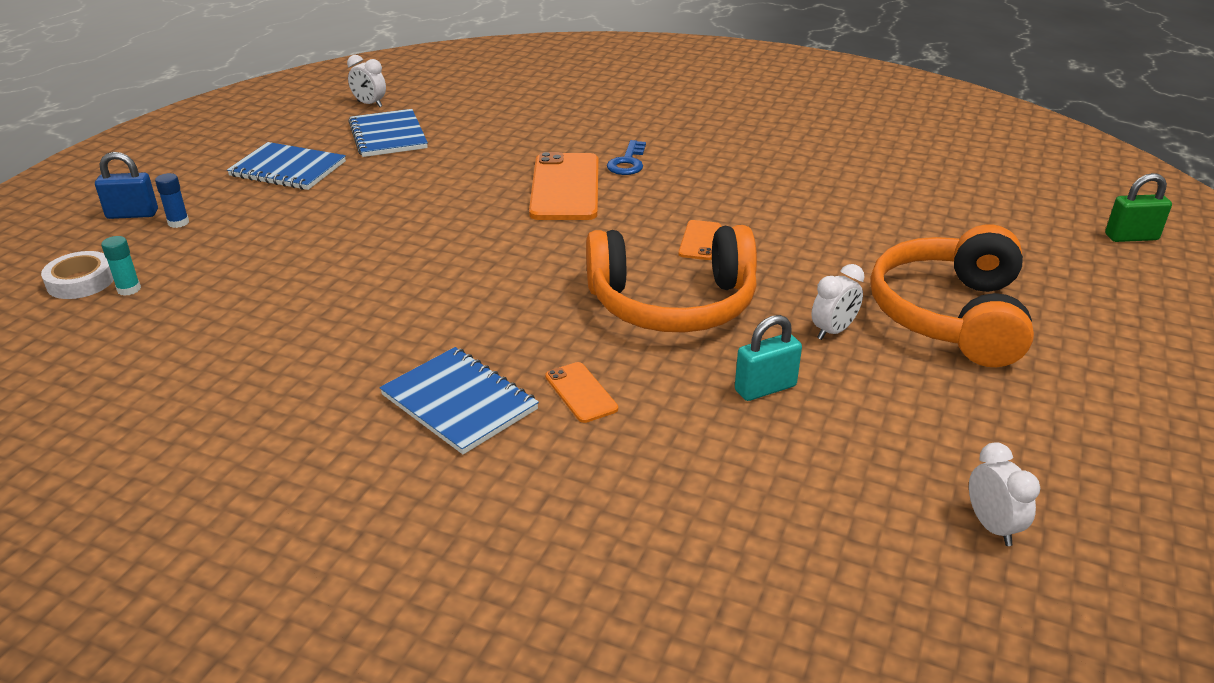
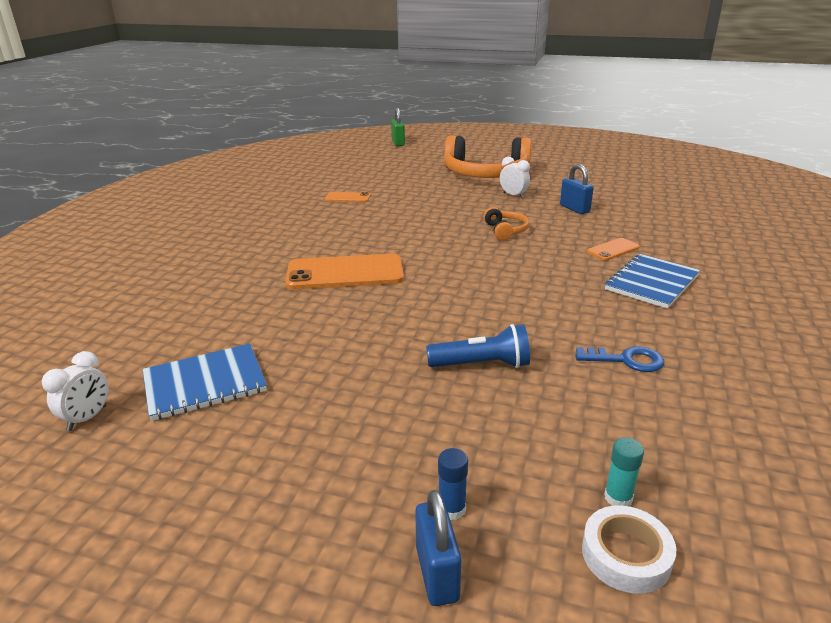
camera: 95 degrees left, 5 degrees down
(288, 169) = (291, 446): blue notebook -> none
(341, 250) = (482, 364): none -> blue flashlight
(628, 162) = (299, 252): blue key -> blue key (626, 360)
(672, 304) = (505, 230): orange headphones -> orange headphones, size x0.44
(700, 240) = (424, 225): orange phone -> orange phone (347, 197)
(765, 388) = (574, 209): turquoise padlock -> blue padlock
(992, 527) = (636, 176): white clock -> none

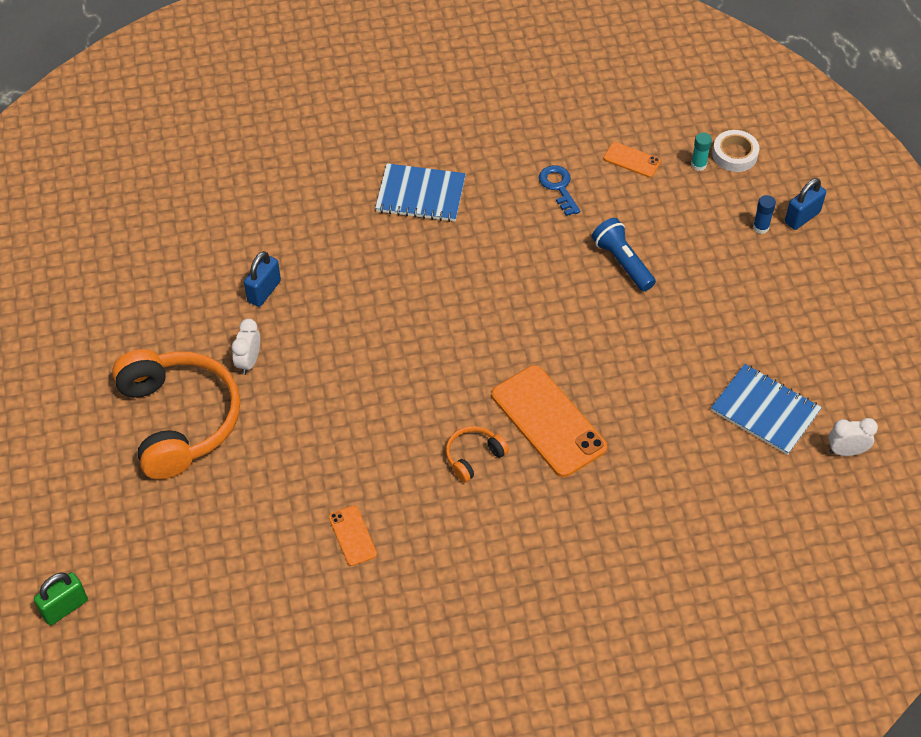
camera: 120 degrees left, 25 degrees up
(505, 230) = (365, 332): orange headphones -> orange headphones (473, 456)
(613, 249) = (363, 234): orange phone -> orange phone (632, 160)

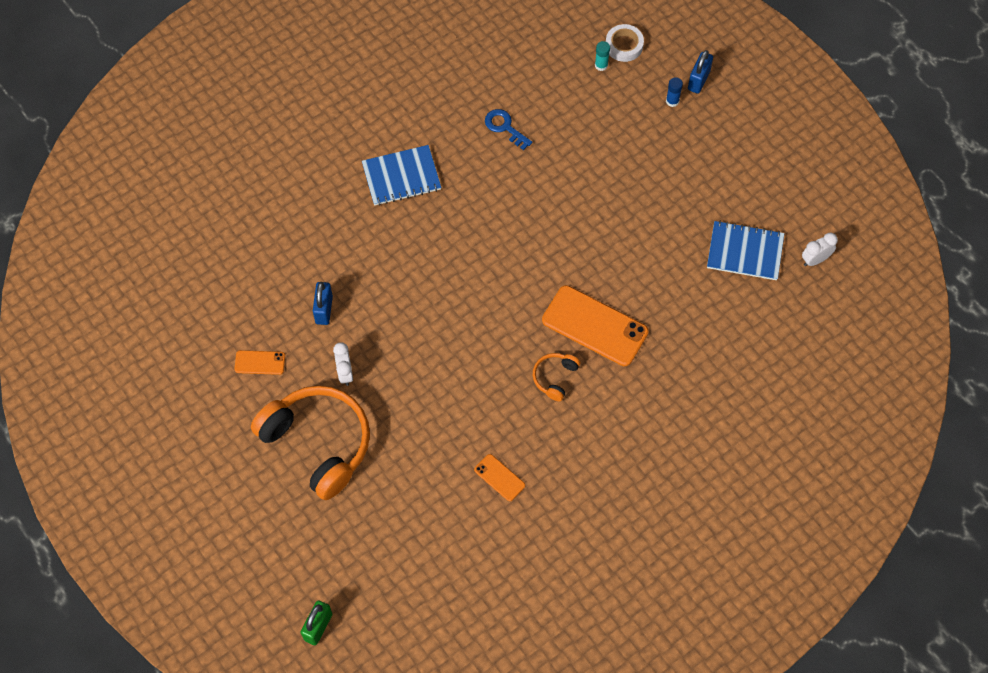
camera: 25 degrees left, 10 degrees up
(622, 262) = (584, 172): blue flashlight -> none
(632, 160) = (549, 81): orange phone -> orange phone (260, 362)

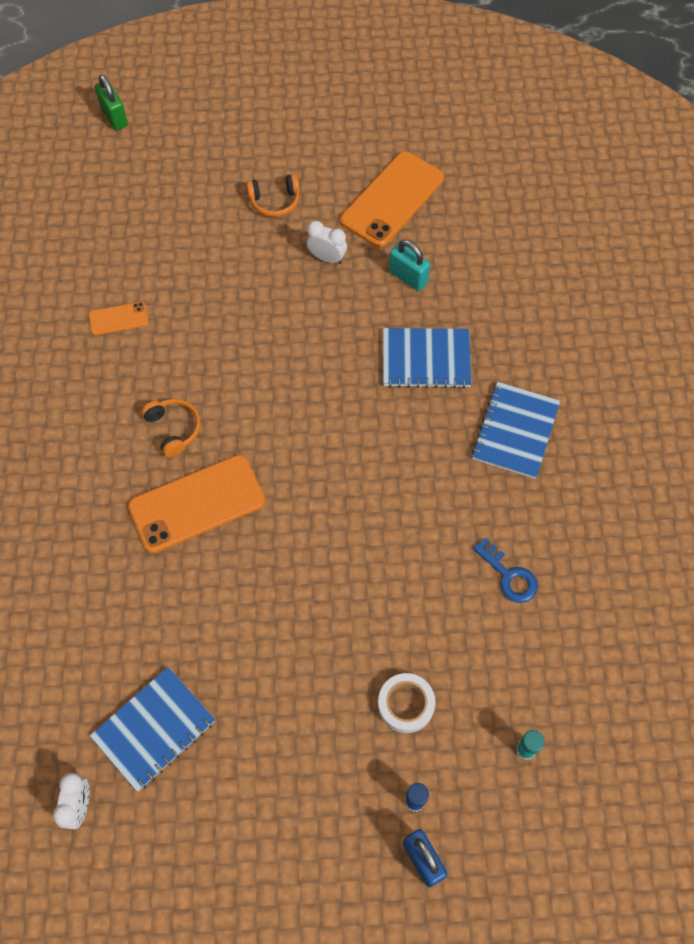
camera: 125 degrees right, 0 degrees up
(260, 362) = (392, 199): orange phone -> orange phone, size x2.06
(318, 443) = (275, 201): orange headphones -> orange headphones, size x0.44
(324, 310) = (408, 277): blue padlock -> turquoise padlock
(385, 259) = (426, 359): none -> blue notebook
(504, 127) = (509, 576): blue key -> blue key turned 60 degrees clockwise
(624, 45) = (538, 801): white tape -> white tape (406, 704)

